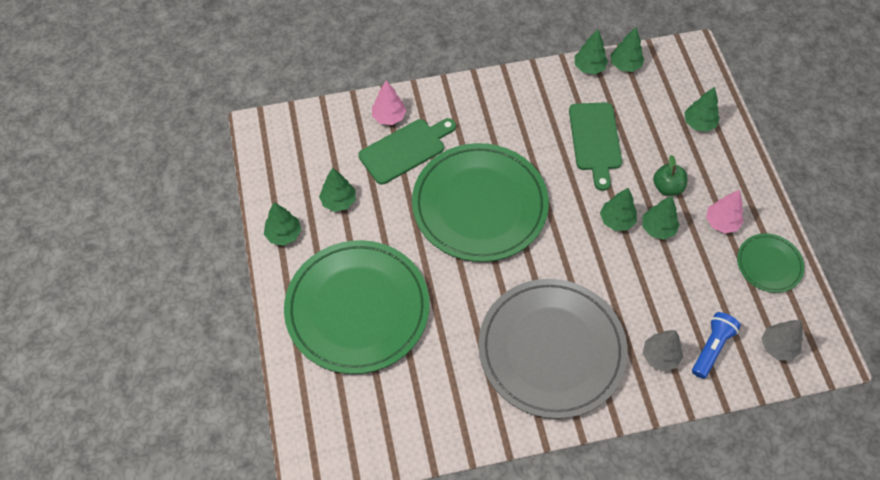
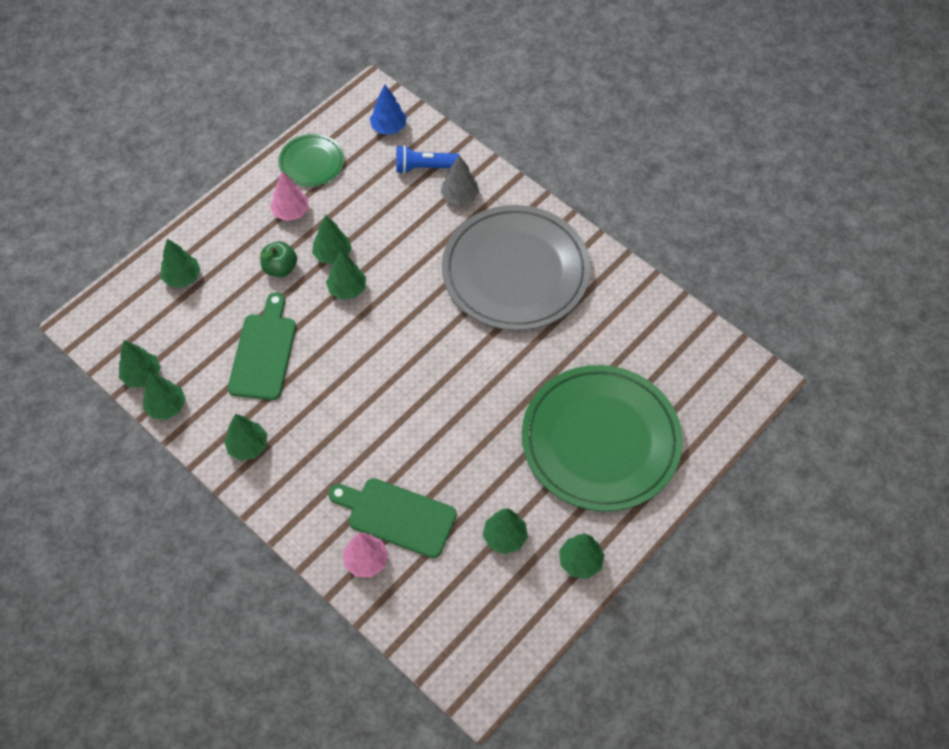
camera: 125 degrees left, 0 degrees up
(479, 205) = (413, 407): green plate -> none
(524, 96) = (248, 446): none -> green tree
(595, 140) = (264, 352): green cutting board -> green cutting board turned 45 degrees counterclockwise
(777, 347) = (389, 127): grey tree -> blue tree

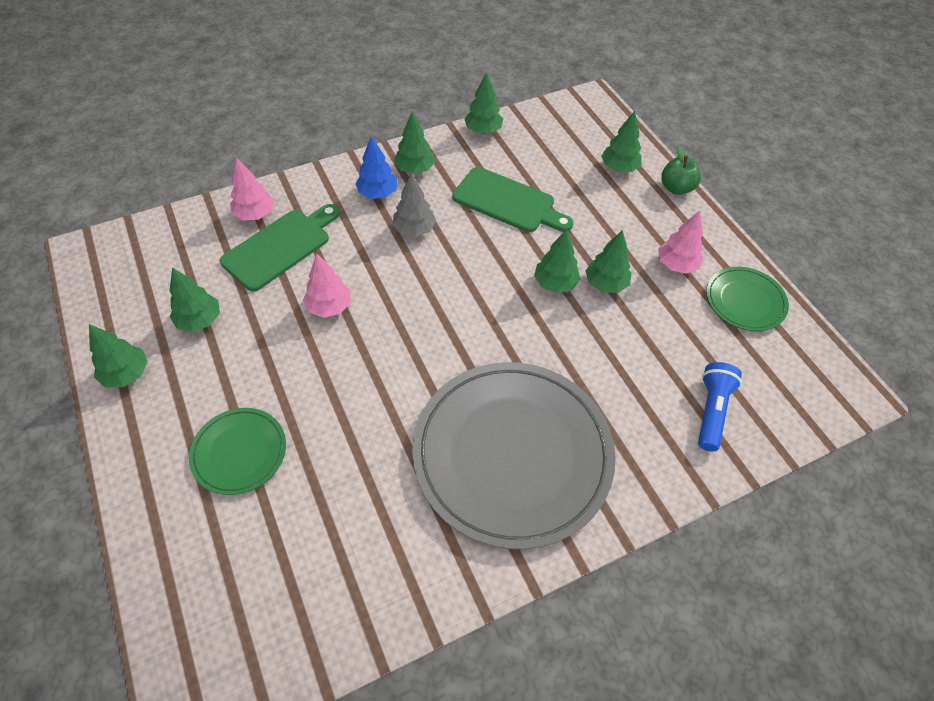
camera: 110 degrees right, 5 degrees down
(142, 375) = (522, 123): green tree -> none
(280, 268) = (603, 238): green apple -> green apple (676, 188)
(389, 127) = (788, 393): blue tree -> blue tree (377, 193)
(445, 443) = (329, 307): none -> pink tree
(460, 196) = (652, 434): grey tree -> grey tree (414, 229)
(600, 440) = (239, 452): green plate -> green plate, size x0.47

